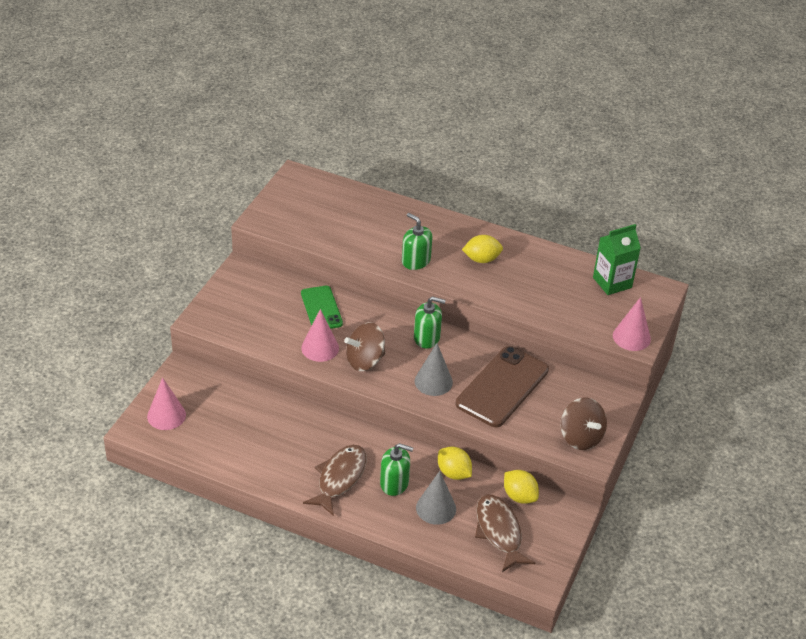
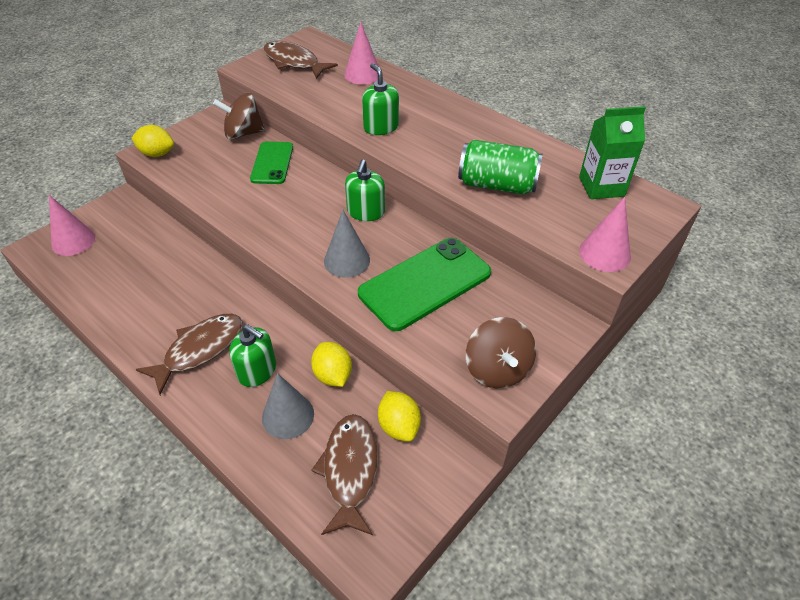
camera: 20 degrees right, 5 degrees up
(300, 206) = (294, 62): none -> brown fish
(320, 348) = (245, 200): pink cone -> pink cone (362, 74)
(365, 361) = (284, 222): brown spinning top -> brown spinning top (243, 133)
(427, 338) = (366, 212): green soap dispenser -> green soap dispenser turned 75 degrees clockwise
(481, 259) = (454, 137): yellow lemon -> yellow lemon (157, 154)
(502, 387) = (425, 283): brown phone -> green phone
(533, 296) = (497, 185): none -> green can

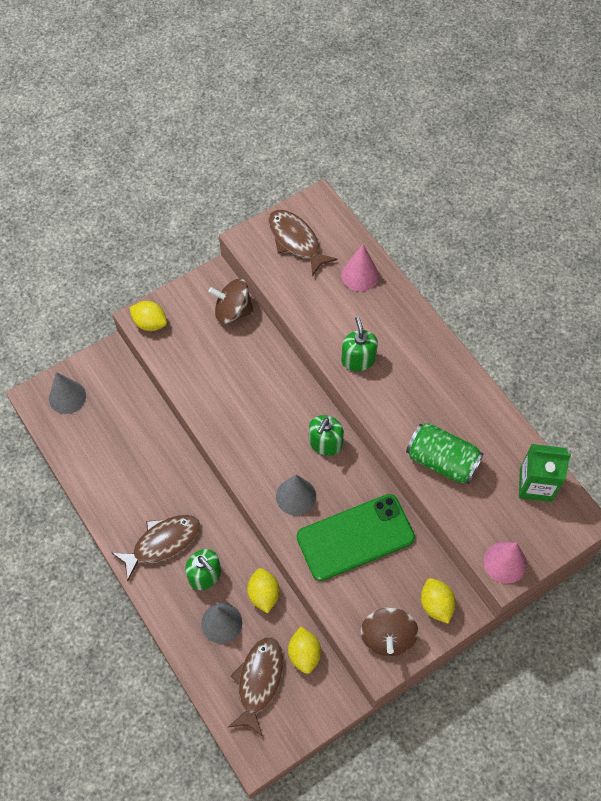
camera: 15 degrees right, 15 degrees up
(73, 241) = (67, 397): pink cone -> grey cone
(272, 163) = (253, 360): green phone -> none
(539, 326) = (436, 604): none -> yellow lemon

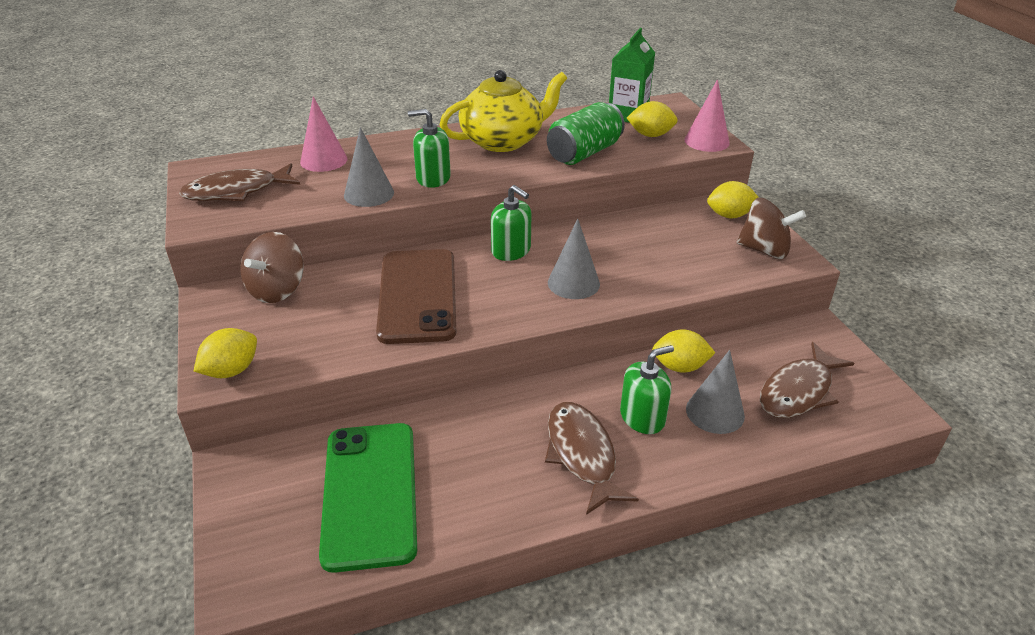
camera: 75 degrees left, 25 degrees down
(67, 397) = (270, 538): grey cone -> grey cone (369, 194)
(251, 398) = (418, 296): none -> brown phone
(259, 681) = (798, 391): brown fish -> brown fish turned 75 degrees counterclockwise
(304, 654) = (762, 346): yellow lemon -> yellow lemon (650, 135)
(355, 537) = (640, 250): green phone -> green phone (370, 493)
(441, 392) = (503, 141): none -> yellow teapot

